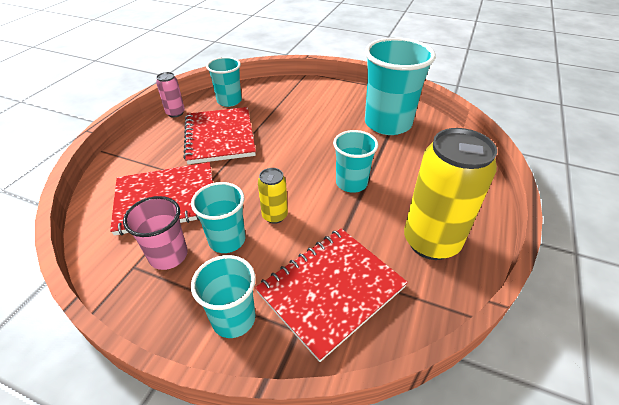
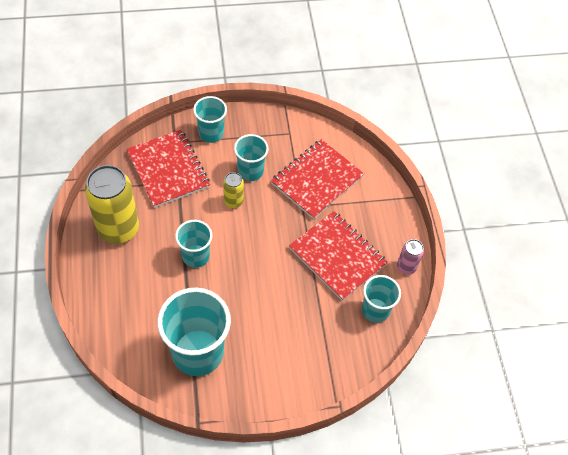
camera: 145 degrees right, 15 degrees up
(168, 255) = (276, 147): pink cup -> none
(331, 290) = (168, 169): red notebook -> red notebook turned 45 degrees counterclockwise

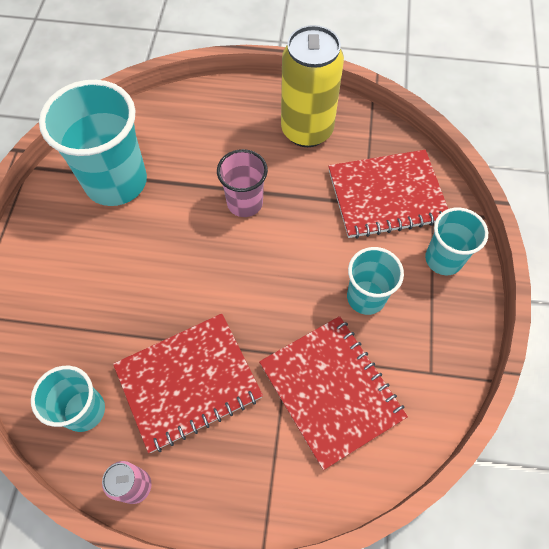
camera: 110 degrees right, 5 degrees up
(195, 256) = (245, 203): turquoise cup -> pink cup
(233, 201) = (318, 263): yellow can -> none

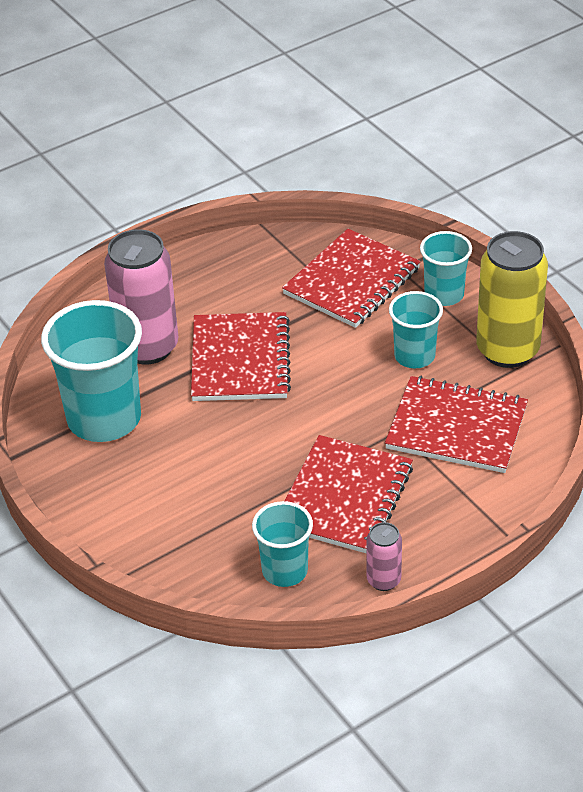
camera: 40 degrees left, 20 degrees down
(199, 146) = (147, 347): none -> pink can
(245, 203) = (240, 360): pink cup -> red notebook
(307, 130) = (229, 278): yellow can -> yellow can (507, 350)

